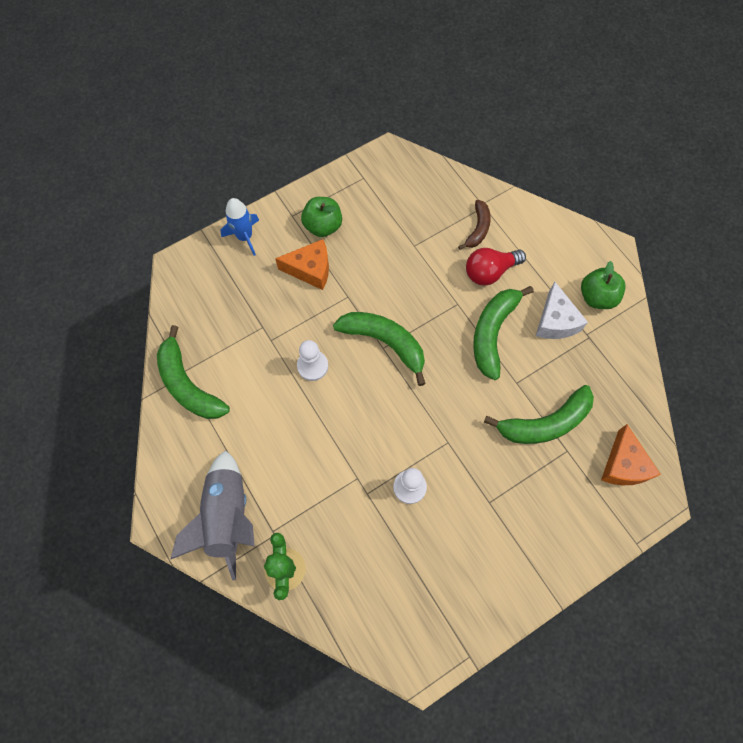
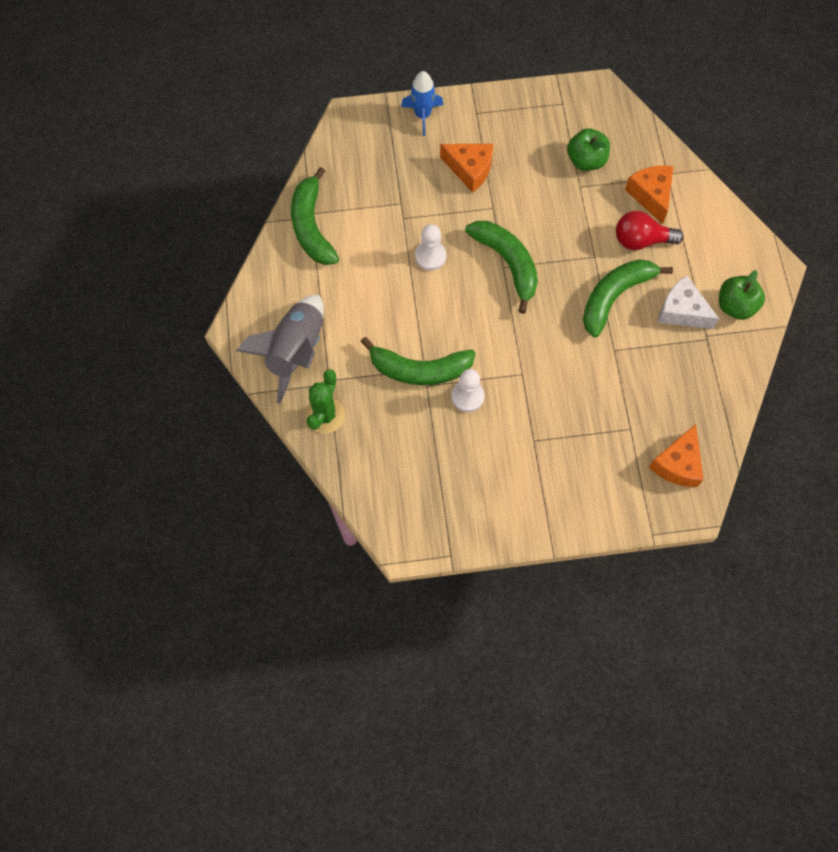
camera: 25 degrees right, 0 degrees up
(323, 226) = (501, 134): green apple -> green apple (586, 160)
(478, 229) = (651, 195): brown banana -> orange cheese
(545, 423) = (622, 396): green banana -> green banana (420, 369)
(555, 321) = (681, 311): white cheese -> white cheese turned 105 degrees clockwise

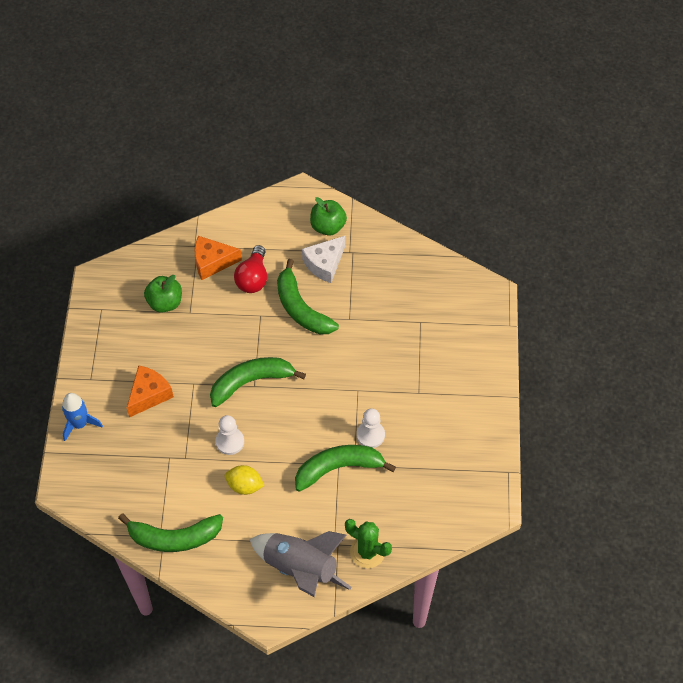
camera: 80 degrees left, 10 degrees down
(381, 280) = (244, 486): none -> yellow lemon
(420, 369) = (338, 468): green banana -> green banana turned 120 degrees counterclockwise
(677, 464) = (455, 296): orange cheese -> none

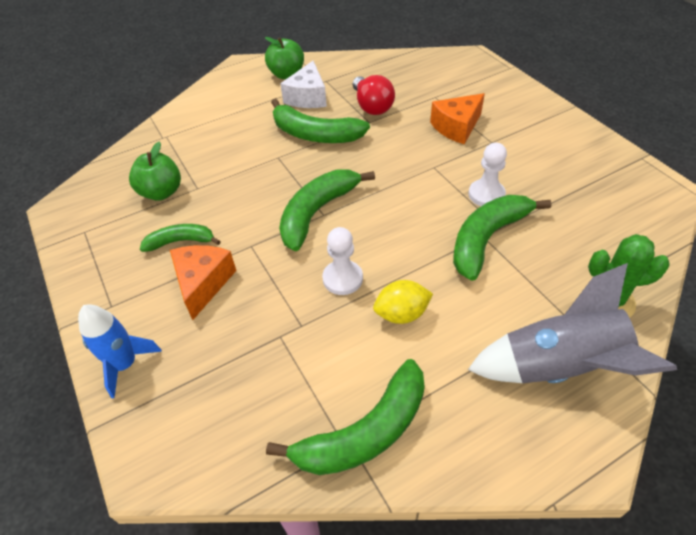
camera: 30 degrees left, 10 degrees down
(154, 354) = (181, 241): none -> green banana
(212, 262) = (192, 141): orange cheese -> orange cheese (456, 127)
(253, 278) = (245, 134): red light bulb -> red light bulb (372, 106)

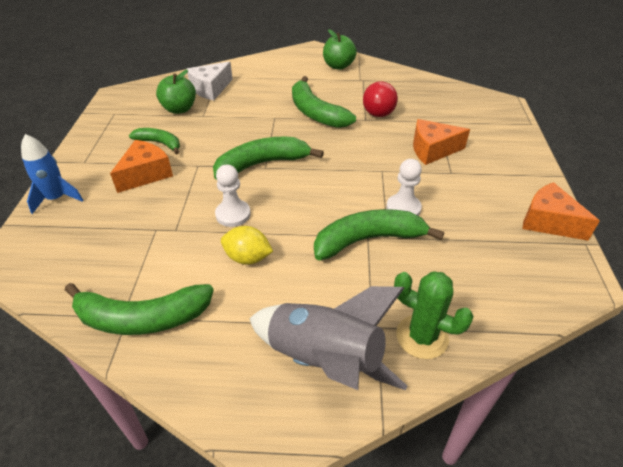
camera: 30 degrees right, 5 degrees down
(307, 97) = (337, 86): white cheese -> white cheese (210, 89)
(602, 152) = (548, 222): none -> orange cheese

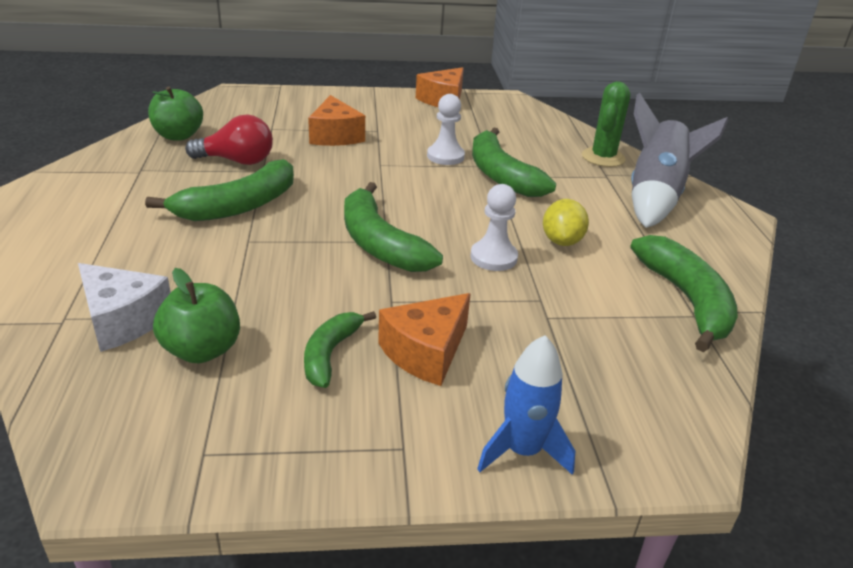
camera: 100 degrees left, 10 degrees down
(146, 174) = (426, 352): orange cheese -> orange cheese turned 75 degrees counterclockwise
(338, 66) = (80, 188): green apple -> green apple (178, 136)

